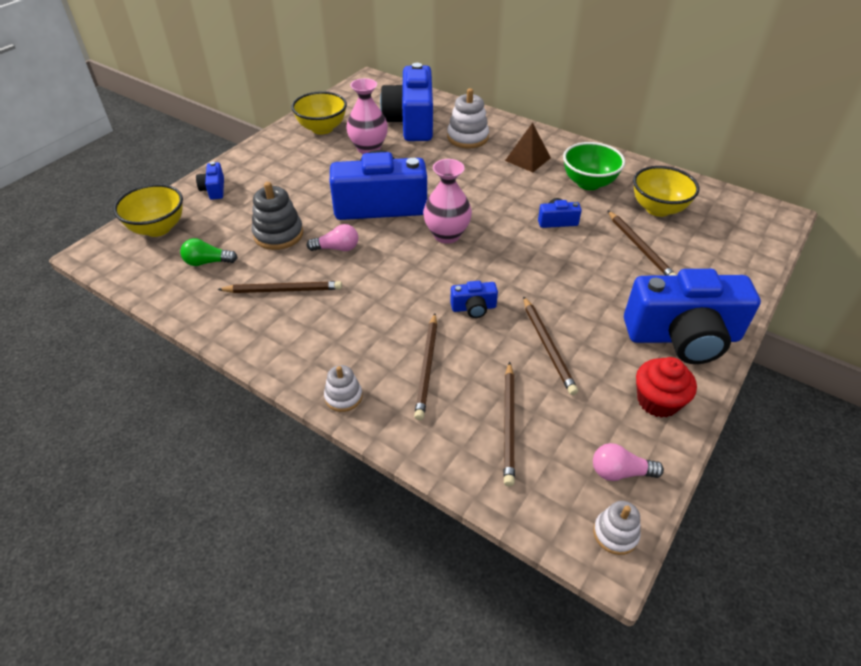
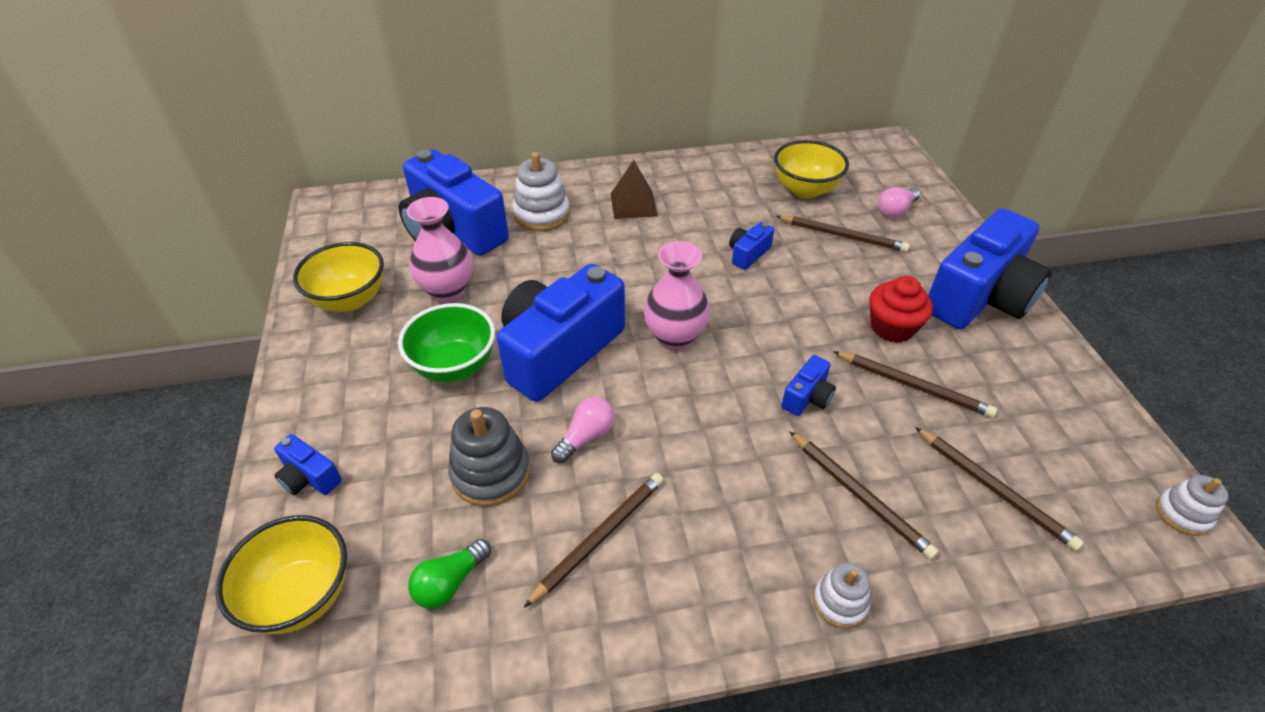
camera: 45 degrees left, 0 degrees up
(588, 183) = (719, 198): green bowl -> green bowl (455, 366)
(620, 472) = (1111, 456): pink light bulb -> pink light bulb (895, 210)
(657, 401) = (1043, 369): red cupcake -> red cupcake (892, 327)

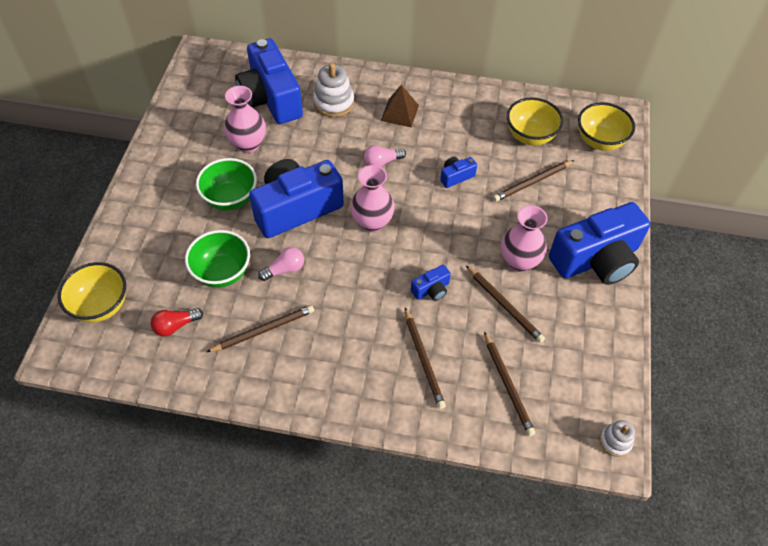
camera: 20 degrees right, 10 degrees up
(309, 477) = (126, 242): blue camera -> none
(350, 300) = (188, 132): yellow bowl -> yellow bowl (599, 141)
(450, 583) = (175, 326): green light bulb -> red light bulb
(491, 473) = (222, 272): grey stacking toy -> green bowl
(840, 602) = (373, 411): white stacking toy -> none
(843, 236) = (532, 182): brown pencil -> brown pencil turned 105 degrees clockwise
(892, 327) = (519, 261): red cupcake -> pink vase
(895, 210) = (586, 173): pink light bulb -> pink light bulb (382, 162)

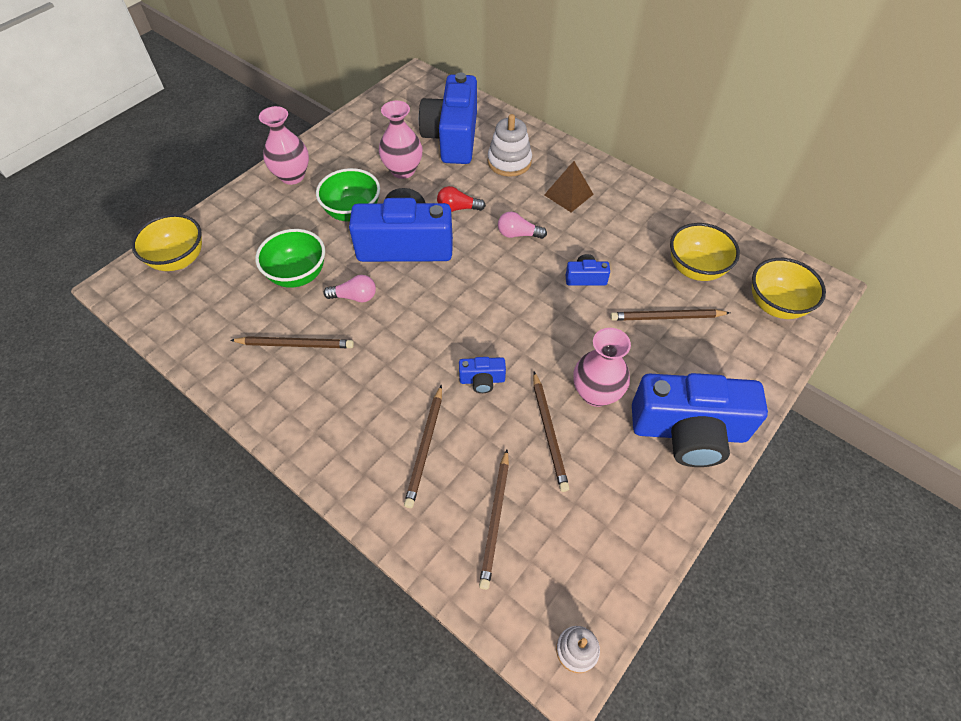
camera: 30 degrees right, 0 degrees up
(175, 326) = (224, 305): red light bulb -> red light bulb (458, 208)
(372, 222) = (468, 288): pink vase -> pink vase (292, 176)

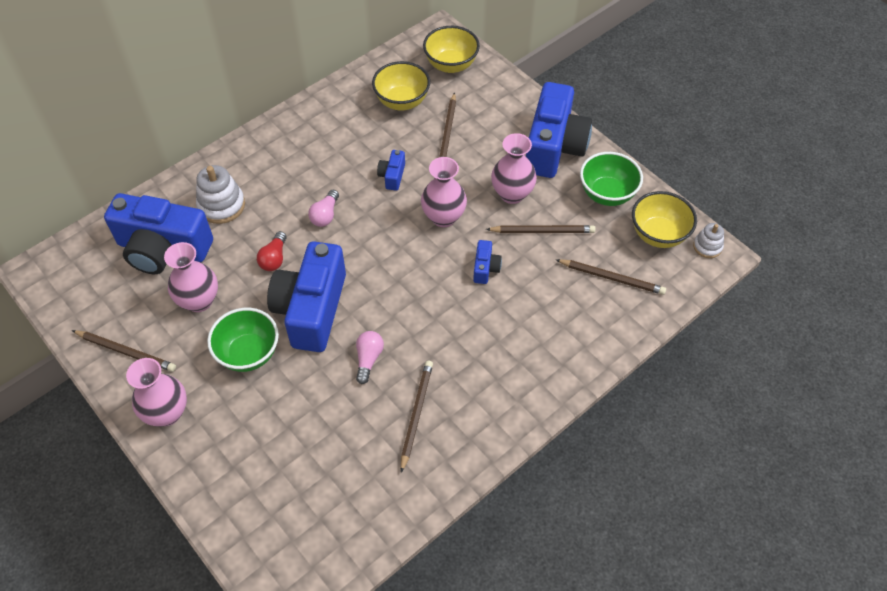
camera: 80 degrees left, 0 degrees up
(179, 260) = (267, 536): yellow bowl -> yellow bowl (658, 234)
(298, 275) = (326, 410): green bowl -> green bowl (607, 194)
(425, 447) = (544, 317): brown pencil -> brown pencil (126, 352)
(542, 331) = (443, 217): none -> pink vase
(568, 194) = (285, 167): brown pyramid -> none

